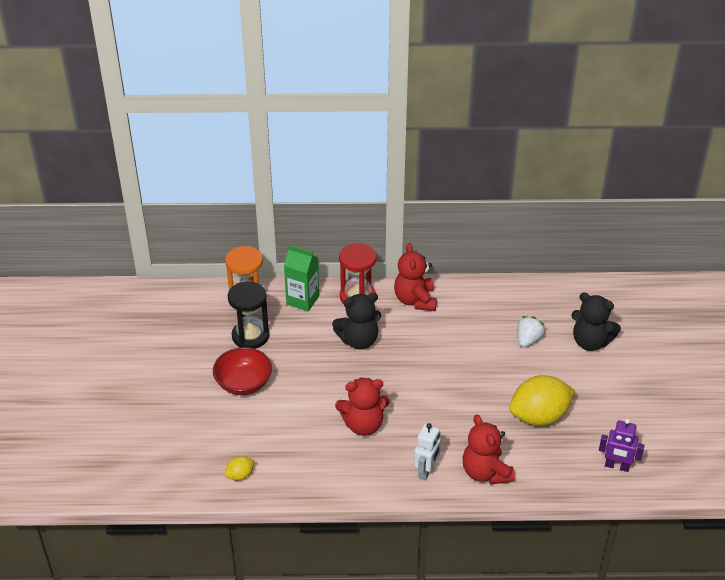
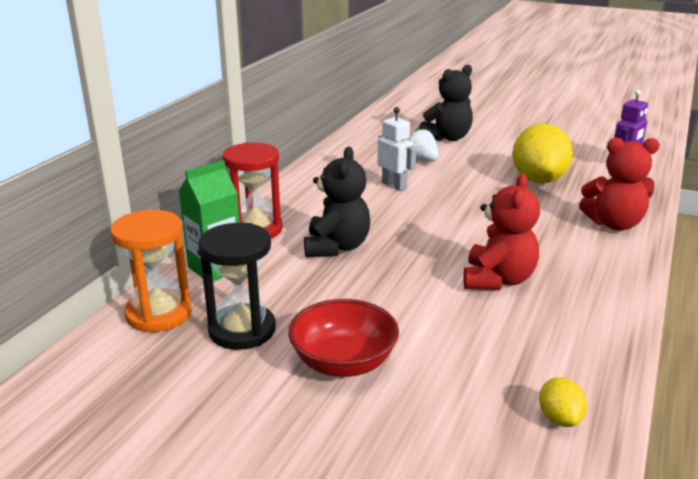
camera: 65 degrees left, 15 degrees down
(415, 300) = (302, 198): red teddy bear -> none
(426, 471) = (600, 257): white robot -> white robot (394, 185)

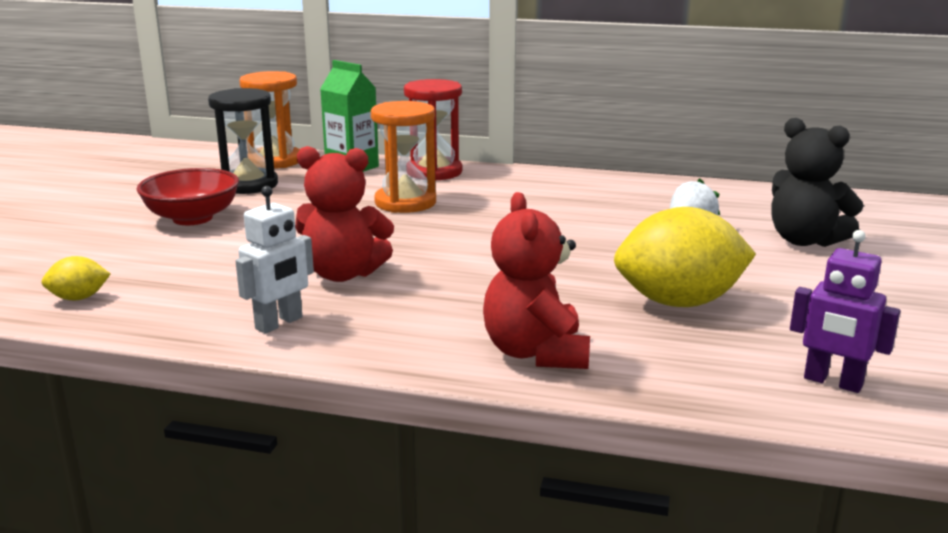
camera: 80 degrees right, 5 degrees down
(336, 247) = (405, 202): black teddy bear -> orange hourglass
(394, 185) = (586, 218): white robot -> white robot (279, 323)

